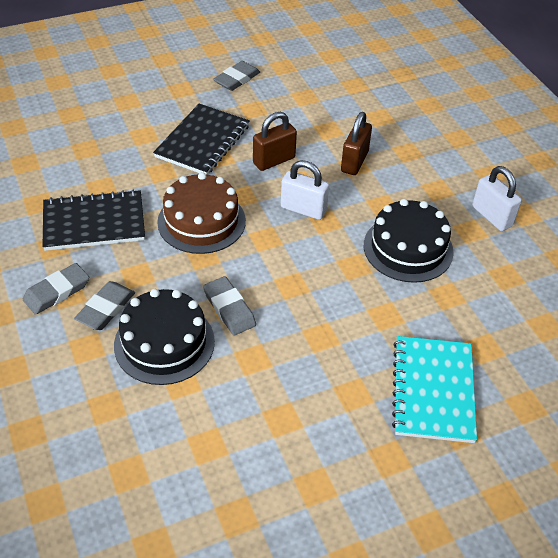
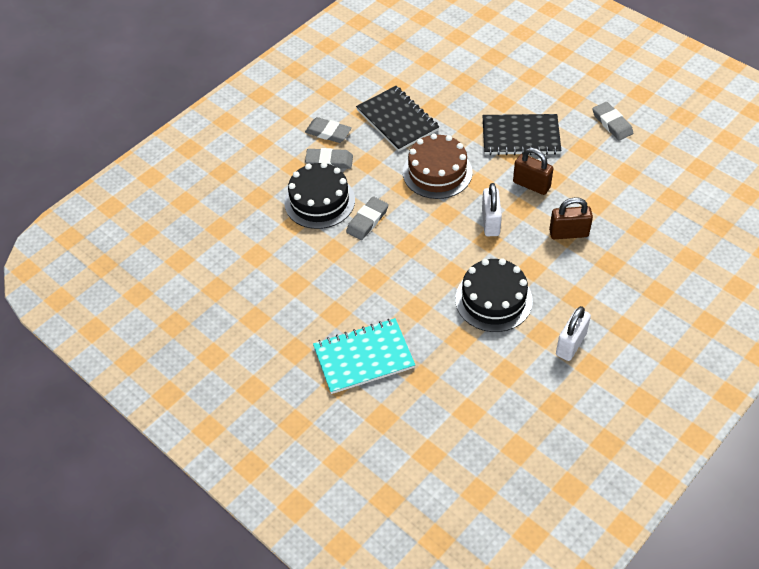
camera: 70 degrees right, 5 degrees up
(237, 79) = (612, 123): grey eraser -> grey eraser turned 45 degrees clockwise

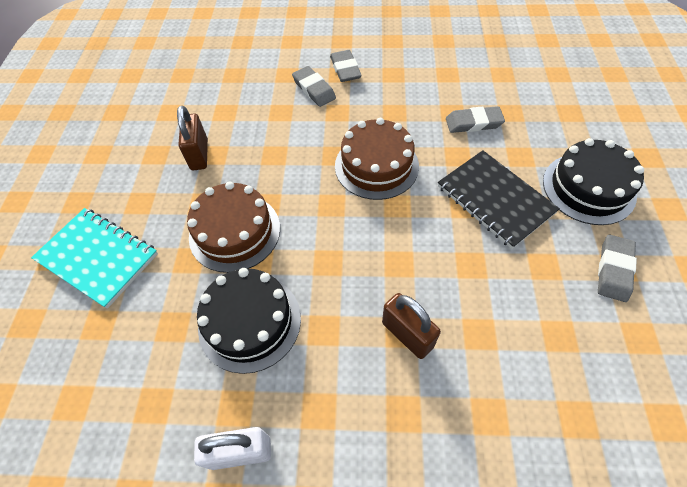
camera: 50 degrees right, 5 degrees up
(319, 201) = (263, 111): black cake -> black cake (588, 188)
(367, 220) = (269, 155): grey eraser -> grey eraser (473, 123)
(397, 120) = (408, 100): black notebook -> none
(417, 273) = (234, 232): none -> brown cake
(490, 222) = (353, 249): white padlock -> none
(531, 185) = (440, 252): brown padlock -> brown padlock (199, 155)

